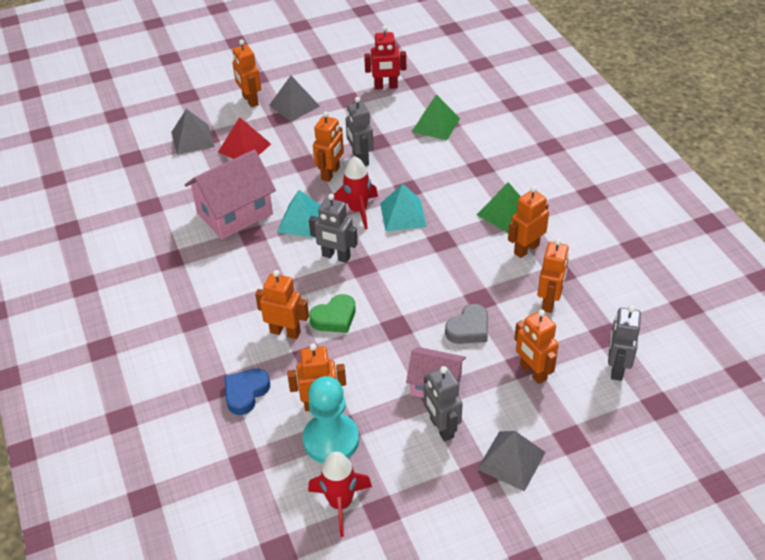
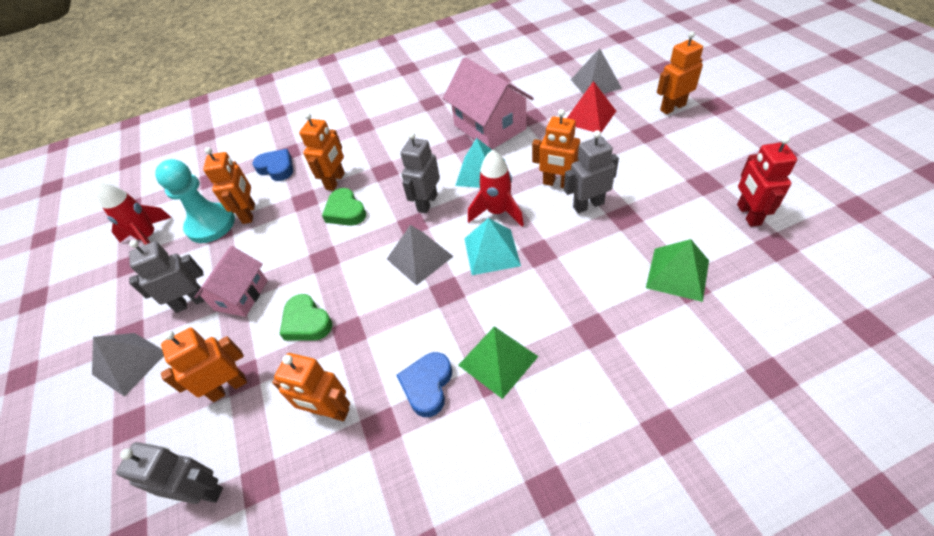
camera: 95 degrees right, 5 degrees up
(294, 105) = (675, 140): grey pyramid -> grey pyramid (419, 257)
(469, 329) = (306, 322): grey heart -> green heart
(526, 249) = (427, 385): orange robot -> blue heart

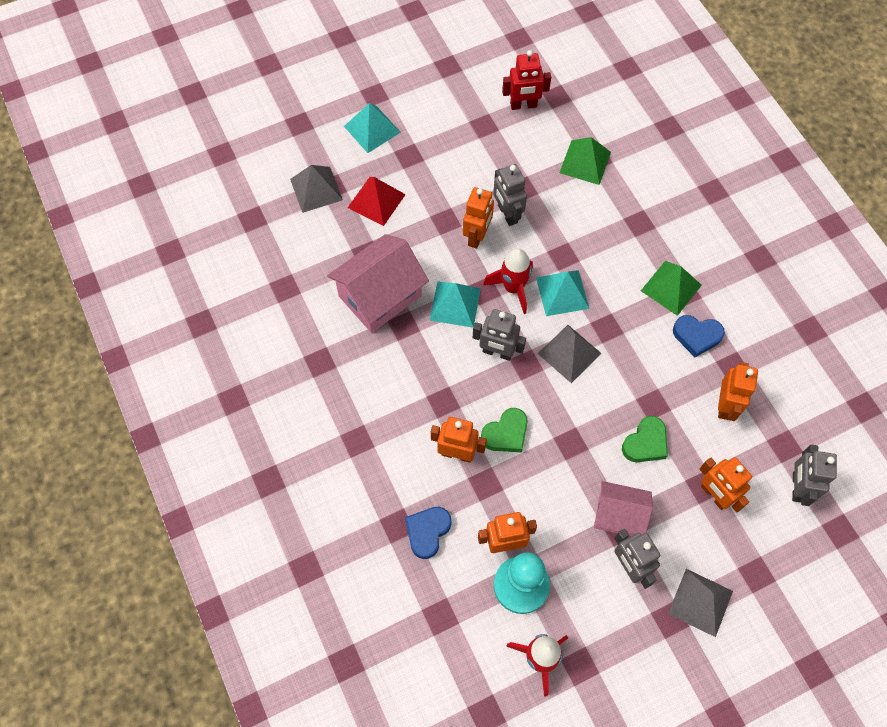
camera: 100 degrees left, 15 degrees up
(672, 107) = (372, 129): orange robot -> turquoise pyramid

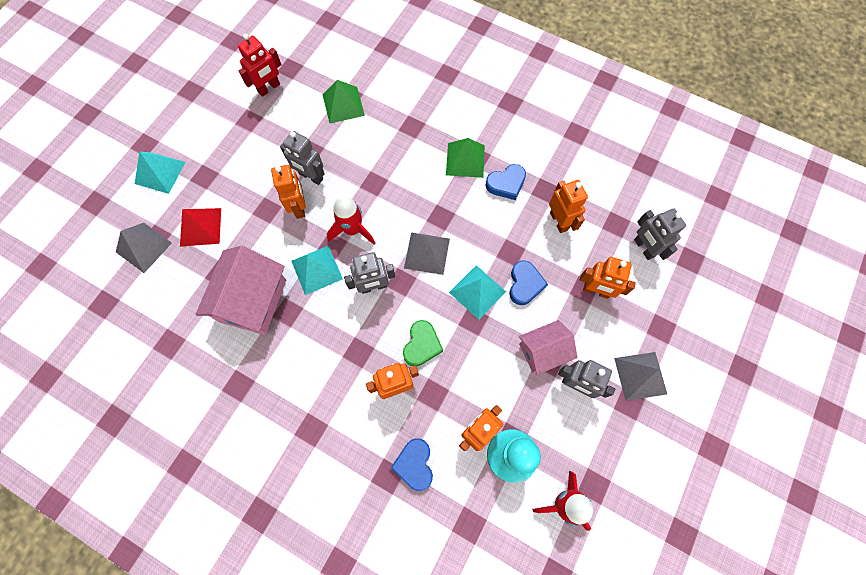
camera: 35 degrees left, 5 degrees up
(562, 293) = (391, 211): turquoise pyramid -> turquoise pyramid (477, 292)
(645, 443) = (525, 284): green heart -> blue heart

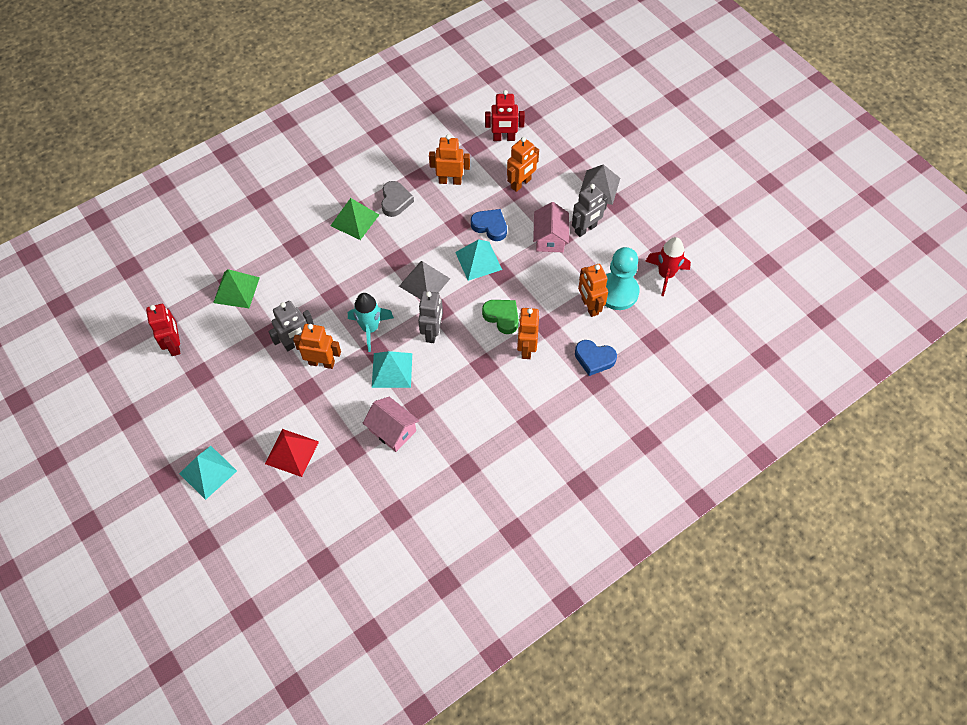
camera: 65 degrees left, 10 degrees down
(143, 247) = (283, 509): grey pyramid -> none
(253, 300) = (392, 430): pink house -> pink house, size x0.62
(353, 230) = (370, 328): red rocket -> turquoise rocket
(506, 184) = (395, 201): blue heart -> grey heart
(644, 248) = (504, 138): grey robot -> red robot

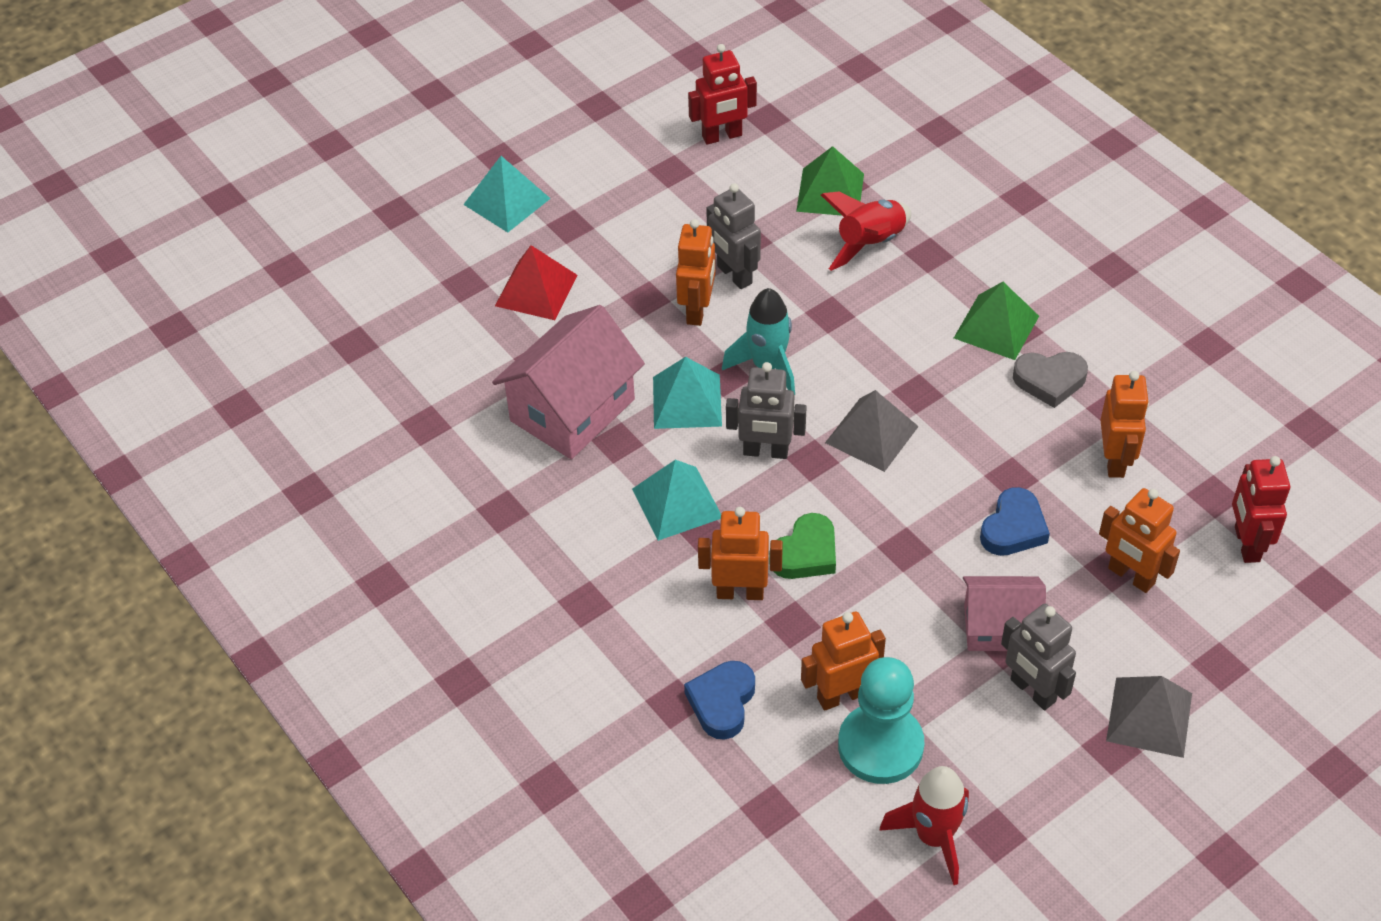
camera: 90 degrees right, 10 degrees down
(282, 273) = (870, 244): none -> red rocket
(392, 430) = (572, 410): pink house -> pink house, size x1.60
(478, 260) = (929, 512): turquoise pyramid -> turquoise pyramid (677, 503)

